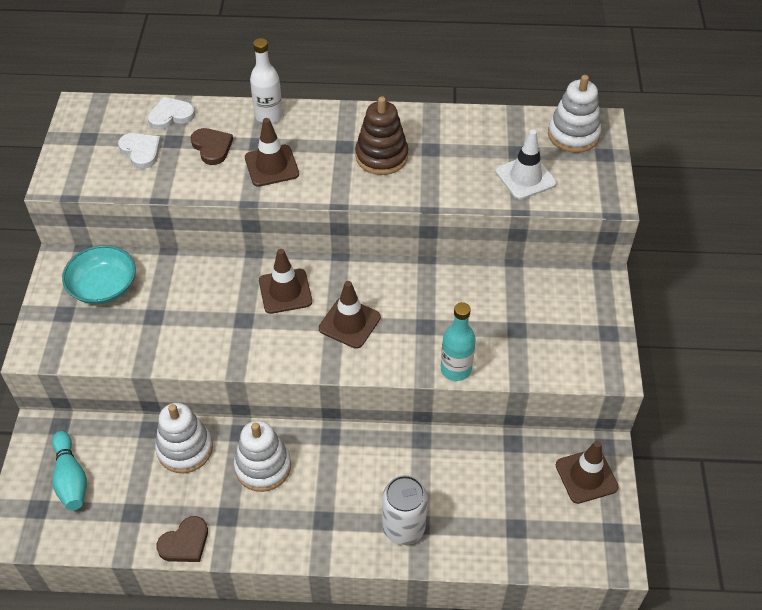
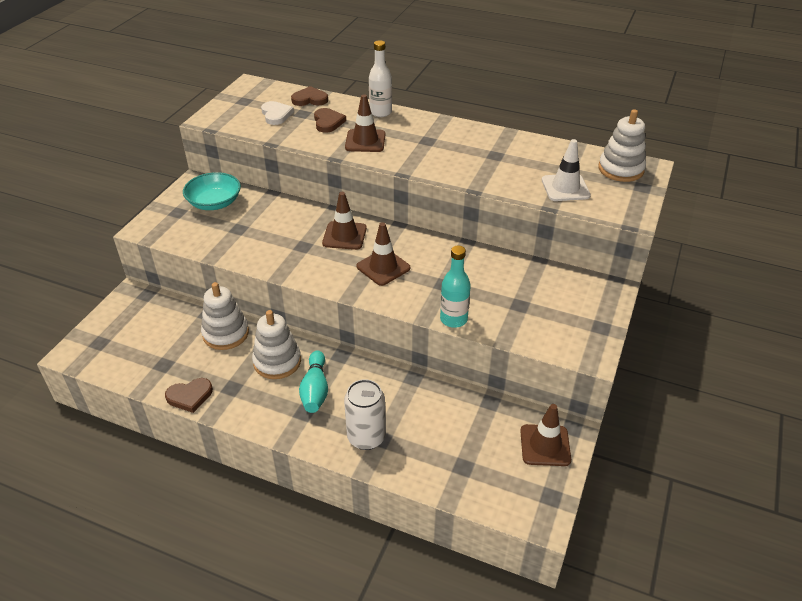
camera: 20 degrees right, 10 degrees down
(71, 478) = (134, 330): turquoise bowling pin -> turquoise bowling pin (315, 390)
(171, 115) = (310, 99): white heart -> brown heart
(381, 156) = (453, 152): brown stacking toy -> none

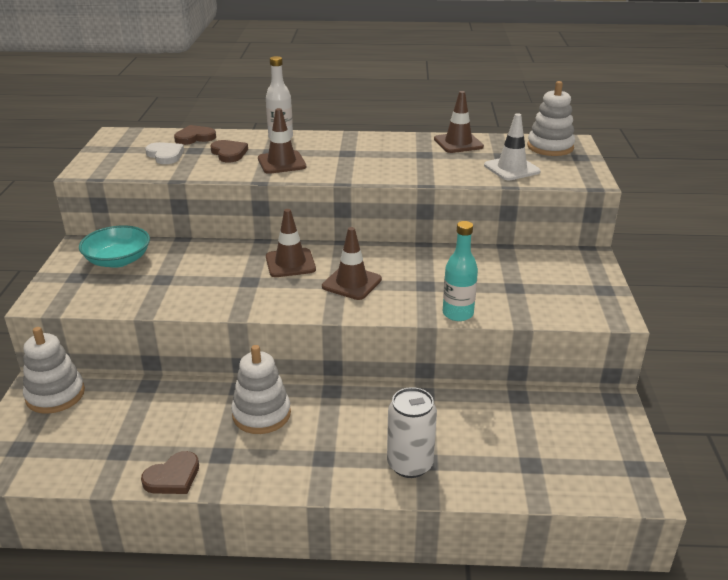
camera: 20 degrees left, 10 degrees down
(226, 333) = (182, 400): white stacking toy -> white stacking toy (55, 395)
(315, 390) = (323, 432): turquoise bowling pin -> none
(545, 445) = (598, 422): brown traffic cone -> brown traffic cone (458, 143)

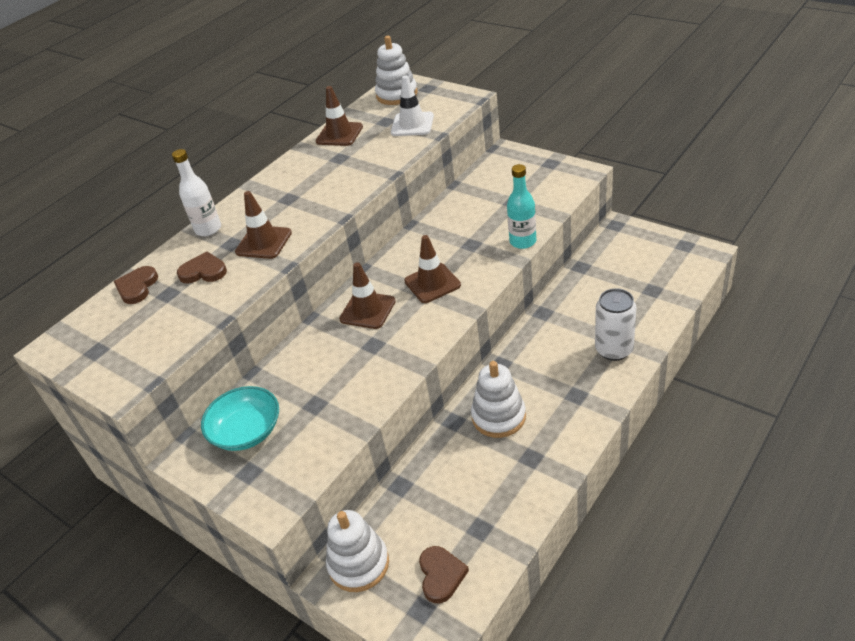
camera: 50 degrees left, 10 degrees up
(165, 155) = (155, 317): white heart -> none
(173, 477) = (538, 497): brown heart -> brown heart (441, 575)

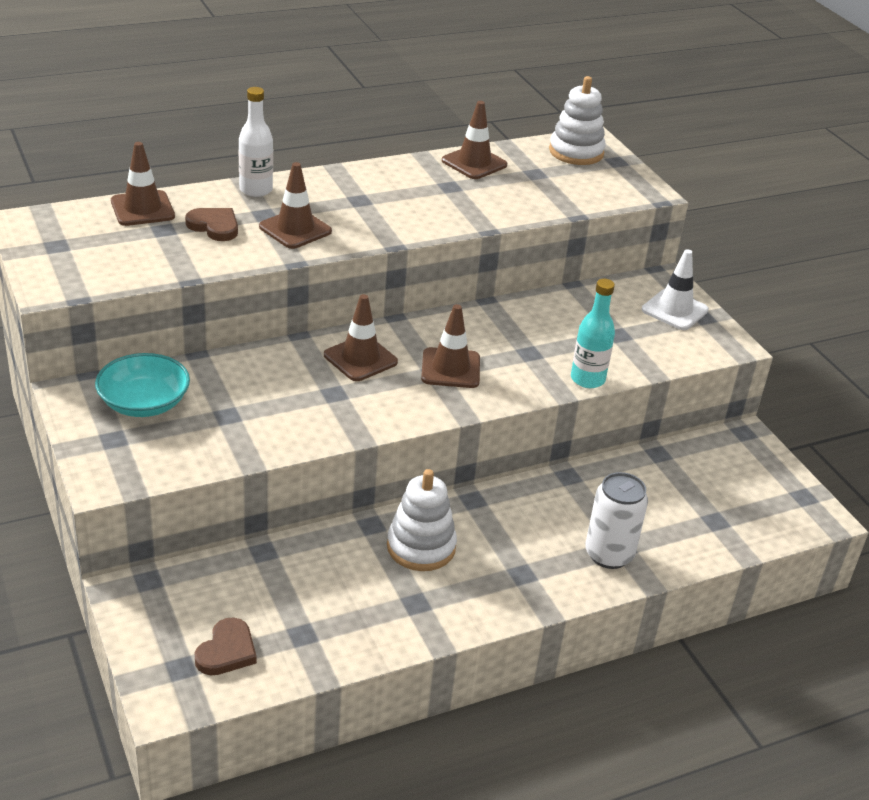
camera: 20 degrees right, 5 degrees down
(137, 287) = (142, 209): brown heart -> brown traffic cone
(359, 564) = (161, 595): white stacking toy -> none
(412, 124) = (560, 191): white traffic cone -> white traffic cone (674, 310)

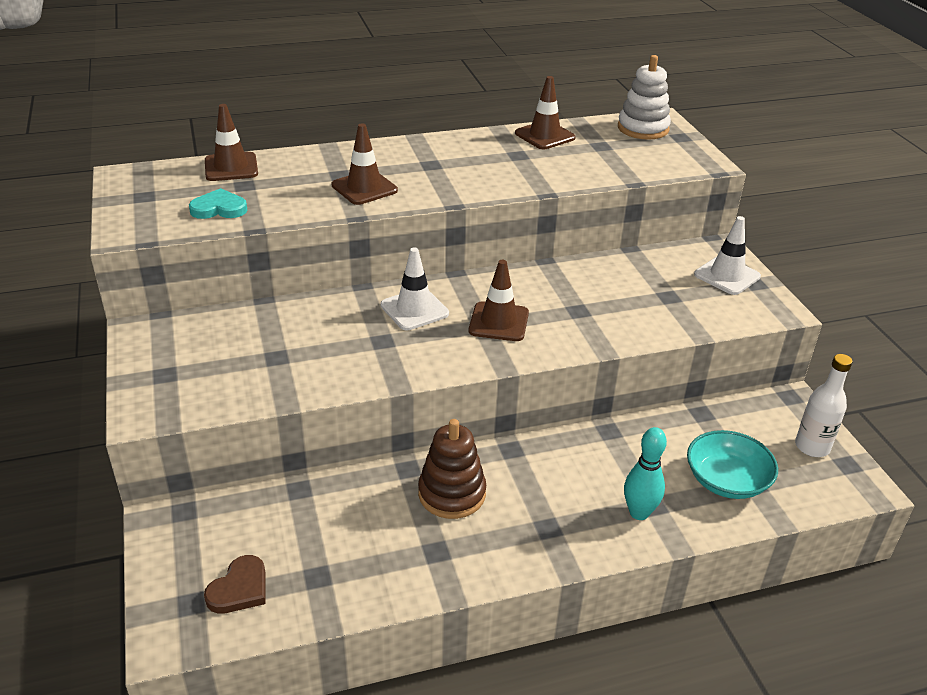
camera: 10 degrees right, 0 degrees up
(144, 257) = (219, 208): none -> turquoise heart
(144, 403) = (202, 342): turquoise bowl -> turquoise bowl (726, 480)
(214, 226) = (291, 184): brown heart -> none
(256, 190) = (338, 154): white bottle -> white bottle (812, 447)
(360, 359) = (414, 309): brown traffic cone -> white traffic cone
(421, 547) = (452, 494): white stacking toy -> brown stacking toy
(587, 379) = (631, 338): turquoise bottle -> none
(609, 554) = (639, 513): white can -> turquoise bowling pin

